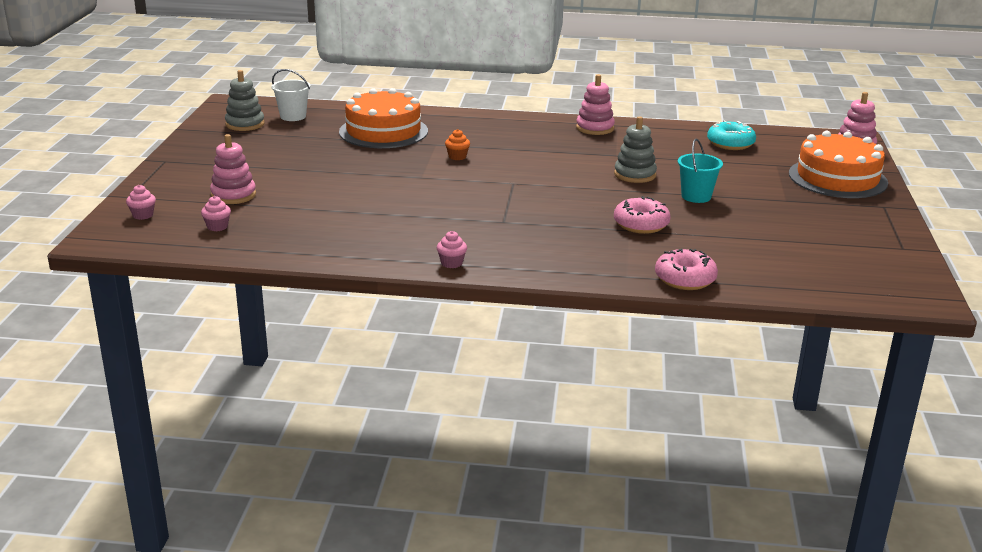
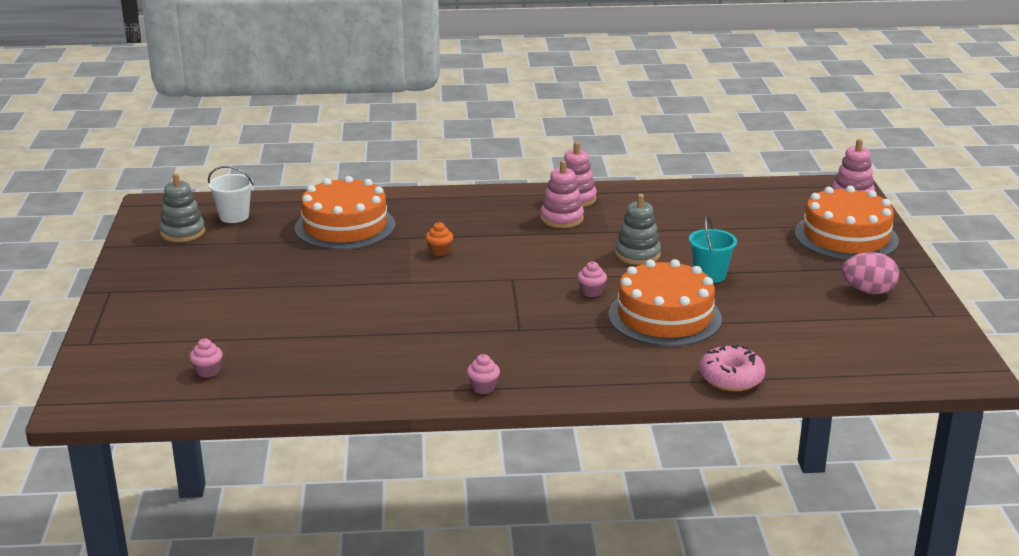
camera: 10 degrees left, 0 degrees up
(143, 215) = (116, 366): pink cupcake -> pink cupcake (591, 292)
(233, 195) = (209, 328): pink stacking toy -> pink stacking toy (562, 219)
(641, 224) = (664, 317): pink donut -> orange cake
(730, 144) = (724, 205): turquoise donut -> none
(844, 223) = (868, 291): none -> pink egg

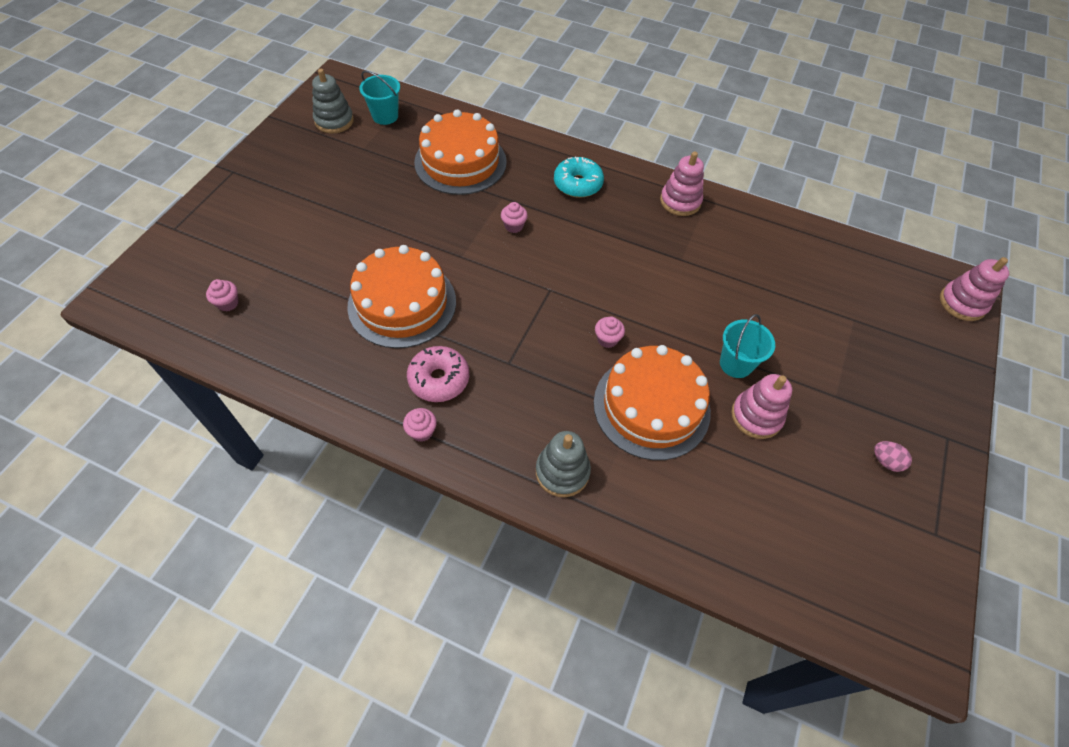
camera: 25 degrees right, 30 degrees up
(234, 216) = (385, 116): white bucket -> turquoise bucket
(439, 251) = (514, 226): orange cupcake -> pink cupcake
(472, 212) = (578, 184): none -> turquoise donut
(562, 219) = (649, 224): pink stacking toy -> pink stacking toy (756, 416)
(637, 254) = (686, 303): grey stacking toy -> grey stacking toy (562, 472)
(731, 378) = (654, 532): pink donut -> pink donut (439, 379)
(846, 237) = (915, 364): orange cake -> orange cake (402, 303)
(868, 291) = (885, 461): pink egg -> pink egg, size x0.58

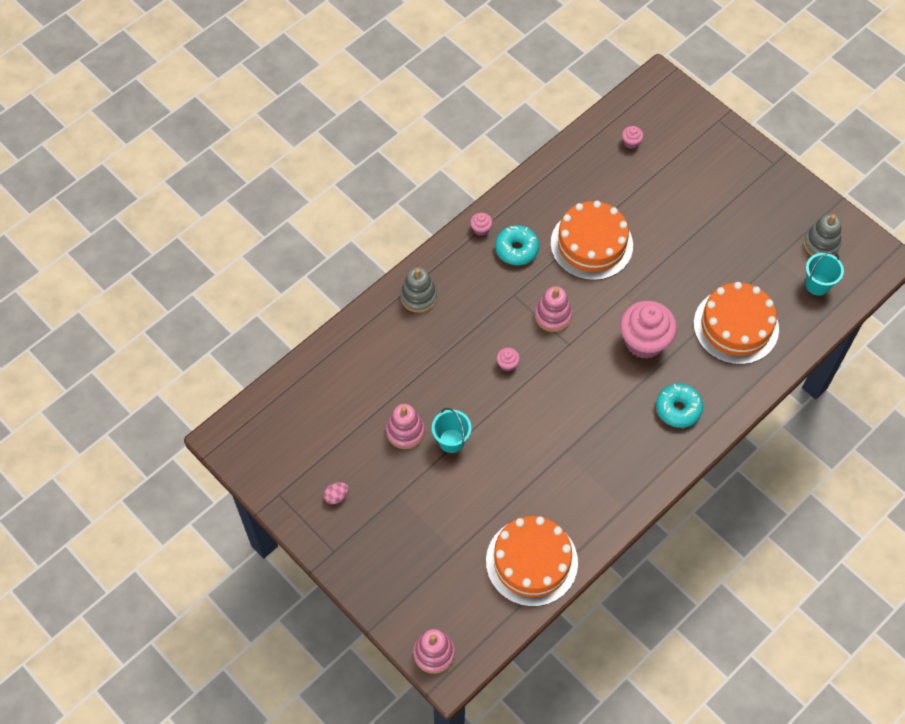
camera: 115 degrees right, 5 degrees up
(439, 379) = (516, 249): pink donut -> turquoise donut
(514, 226) = (644, 341): pink cupcake -> pink cupcake, size x2.43
(651, 406) = (441, 368): orange cake -> orange cake (531, 561)
(680, 201) = (629, 483): pink stacking toy -> pink stacking toy (553, 316)

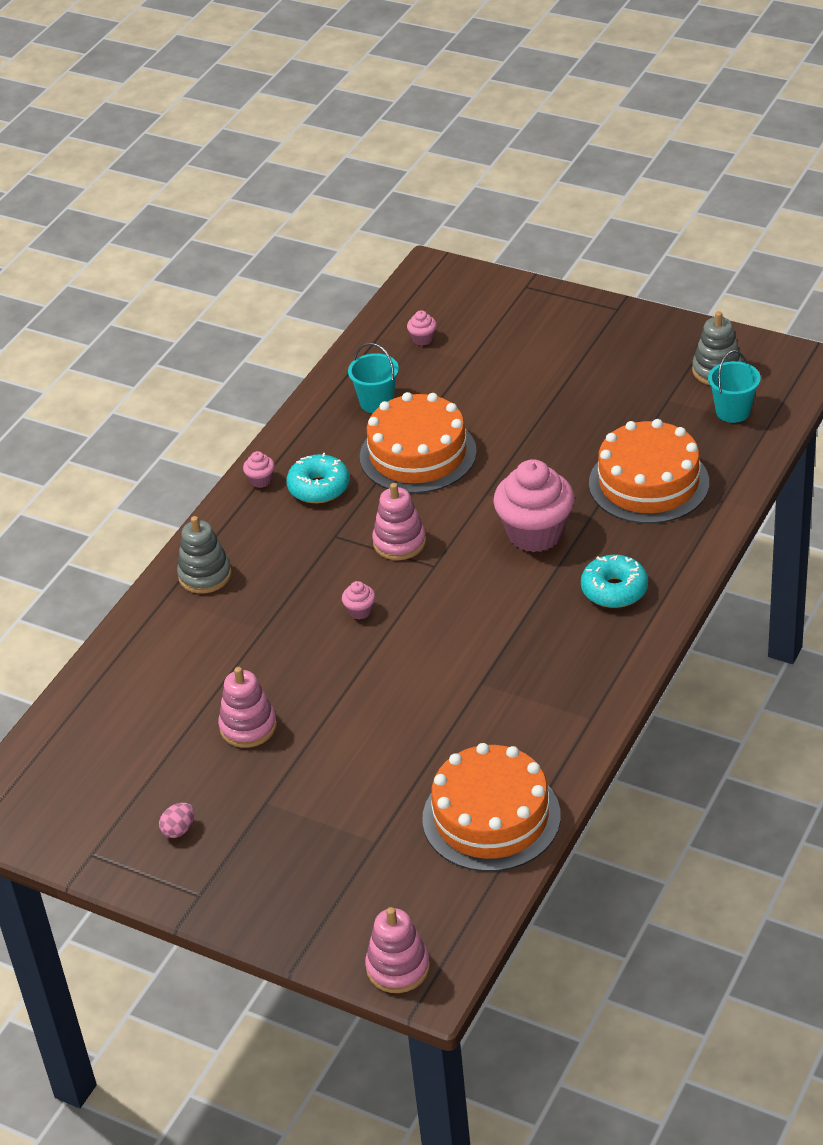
camera: 15 degrees left, 20 degrees down
(451, 441) = (318, 717): turquoise bucket -> turquoise bucket (376, 402)

